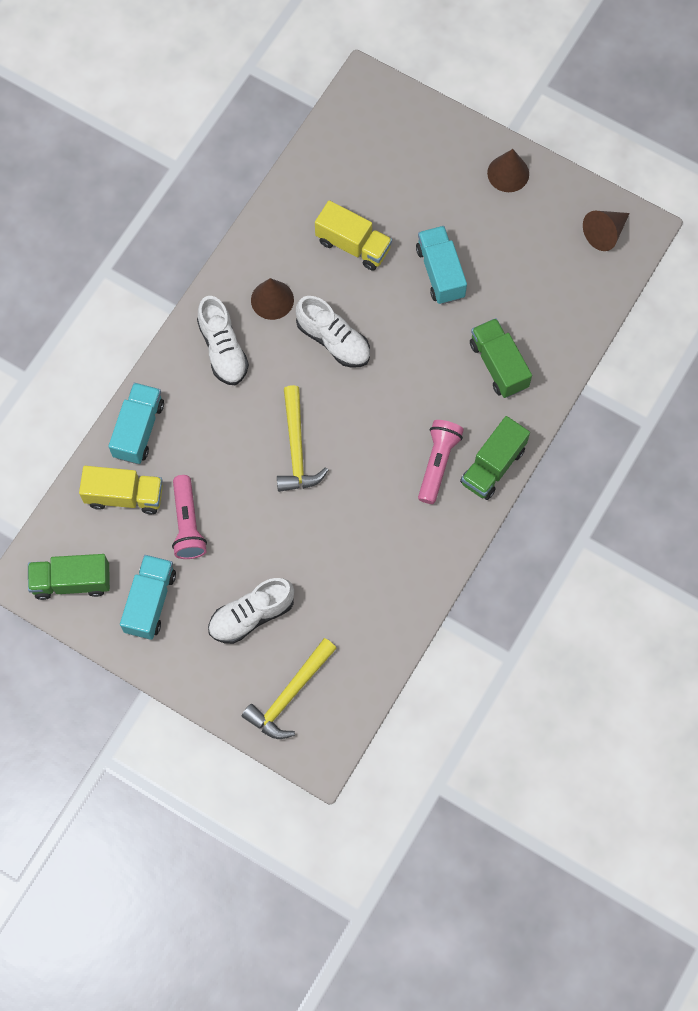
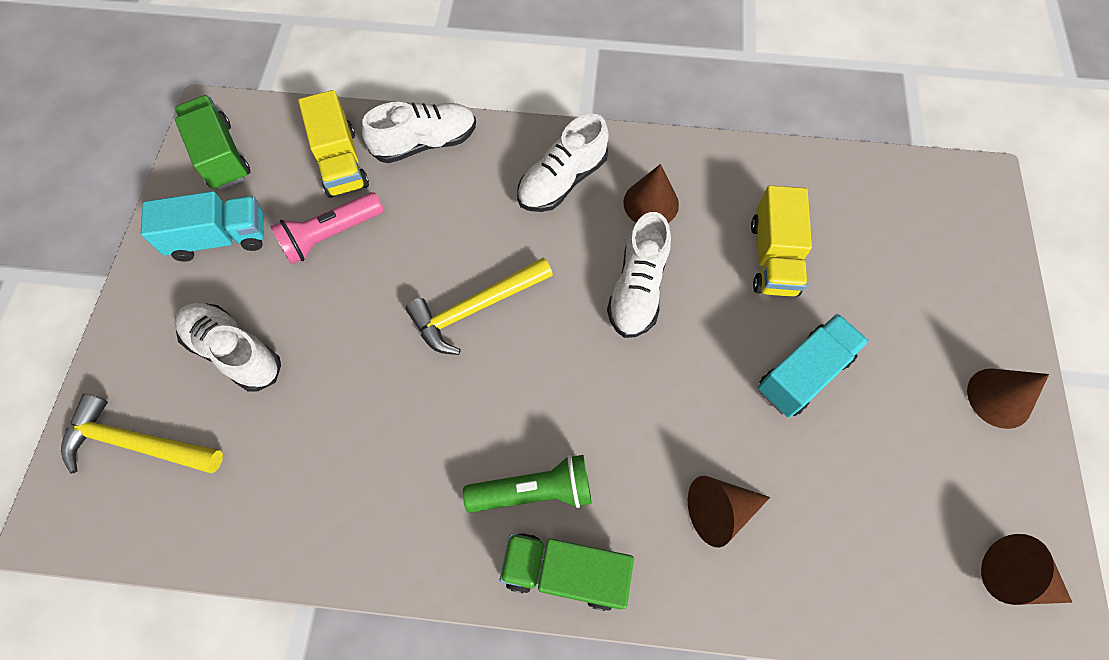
camera: 65 degrees right, 5 degrees down
(138, 430) = (425, 143): turquoise truck -> white shoe
(438, 463) = (534, 491): pink flashlight -> green flashlight
(498, 365) = (719, 511): green truck -> brown cone

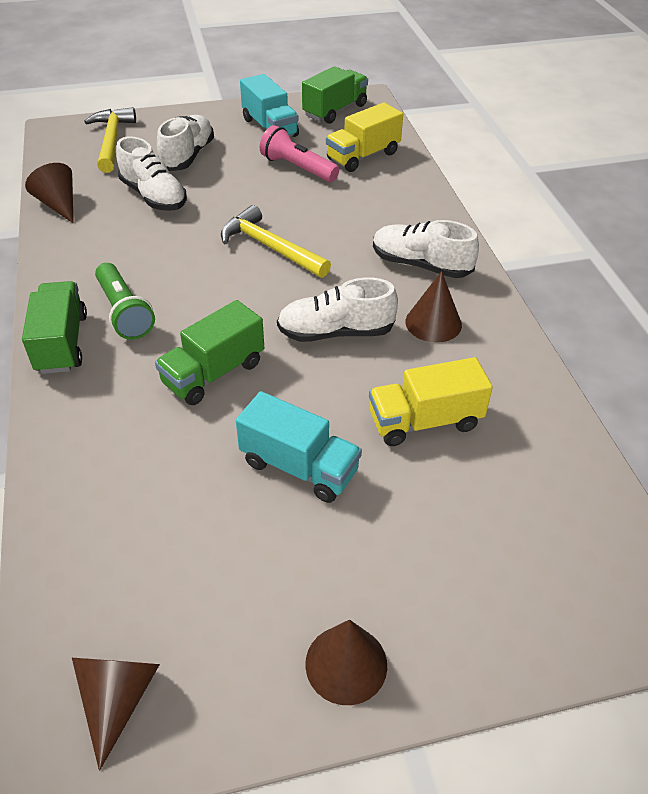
camera: 70 degrees right, 20 degrees down
(425, 143) = (407, 188): white shoe -> white shoe (154, 196)
(662, 417) = (214, 373): none -> green truck
(719, 511) = (135, 427): brown cone -> brown cone (58, 205)

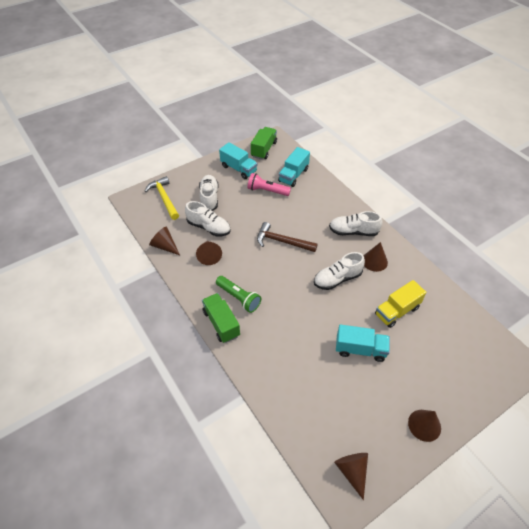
camera: 20 degrees left, 5 degrees up
(122, 236) = (209, 256): none -> brown cone
(214, 373) = (298, 316): green truck -> none
(270, 247) = (282, 241): yellow hammer -> brown hammer
(363, 156) = (293, 175): yellow truck -> turquoise truck

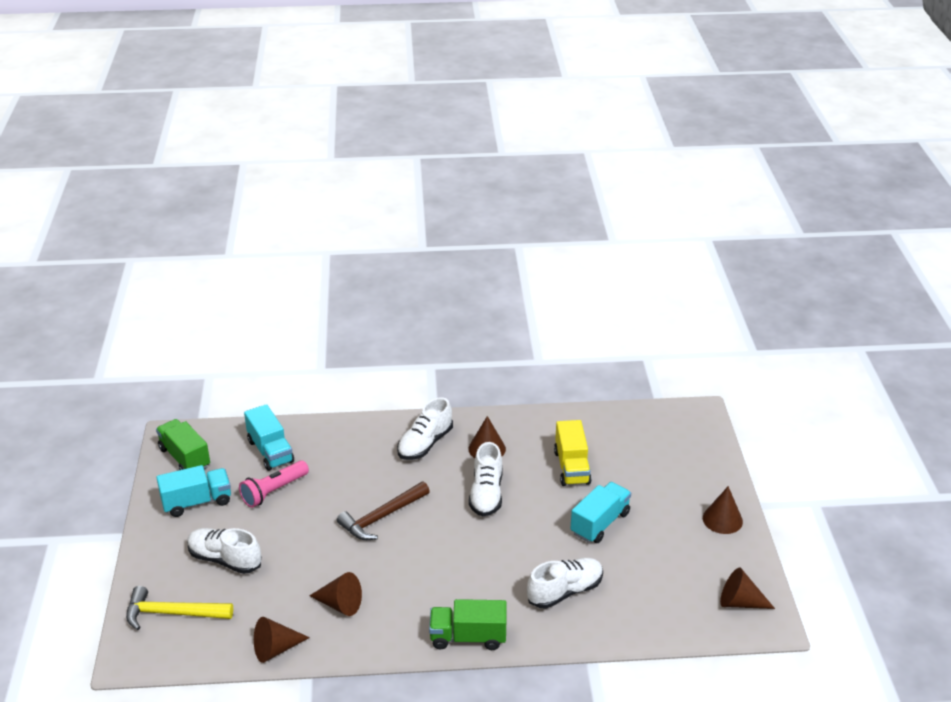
camera: 60 degrees left, 15 degrees down
(209, 227) = (285, 583): white shoe -> white shoe (565, 591)
(238, 298) = (440, 602): green flashlight -> none

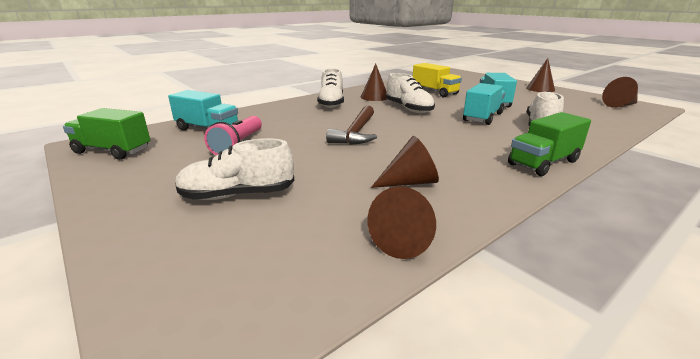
camera: 35 degrees left, 10 degrees down
(172, 613) = (213, 266): yellow hammer -> none
(197, 502) = (155, 170): turquoise truck -> turquoise truck (482, 117)

